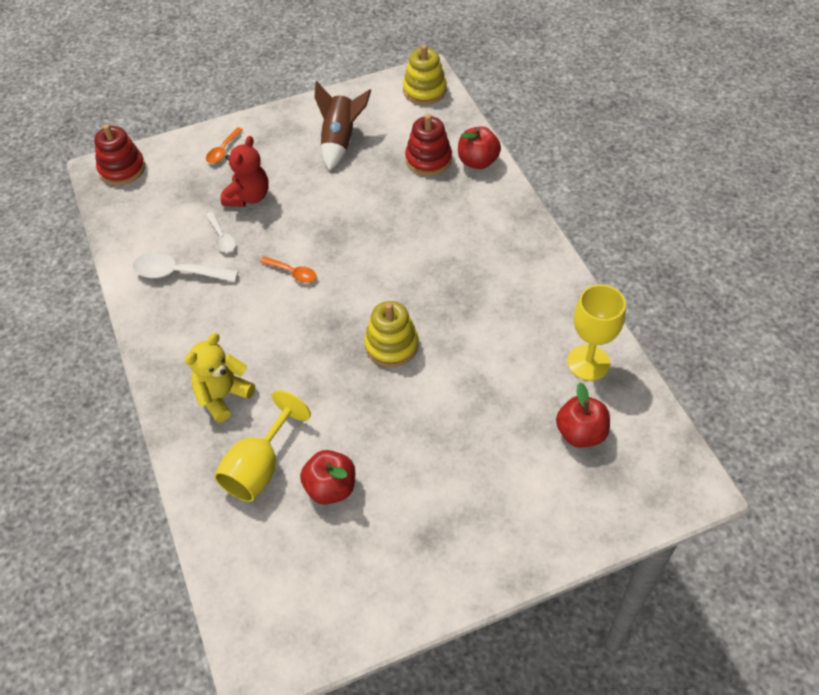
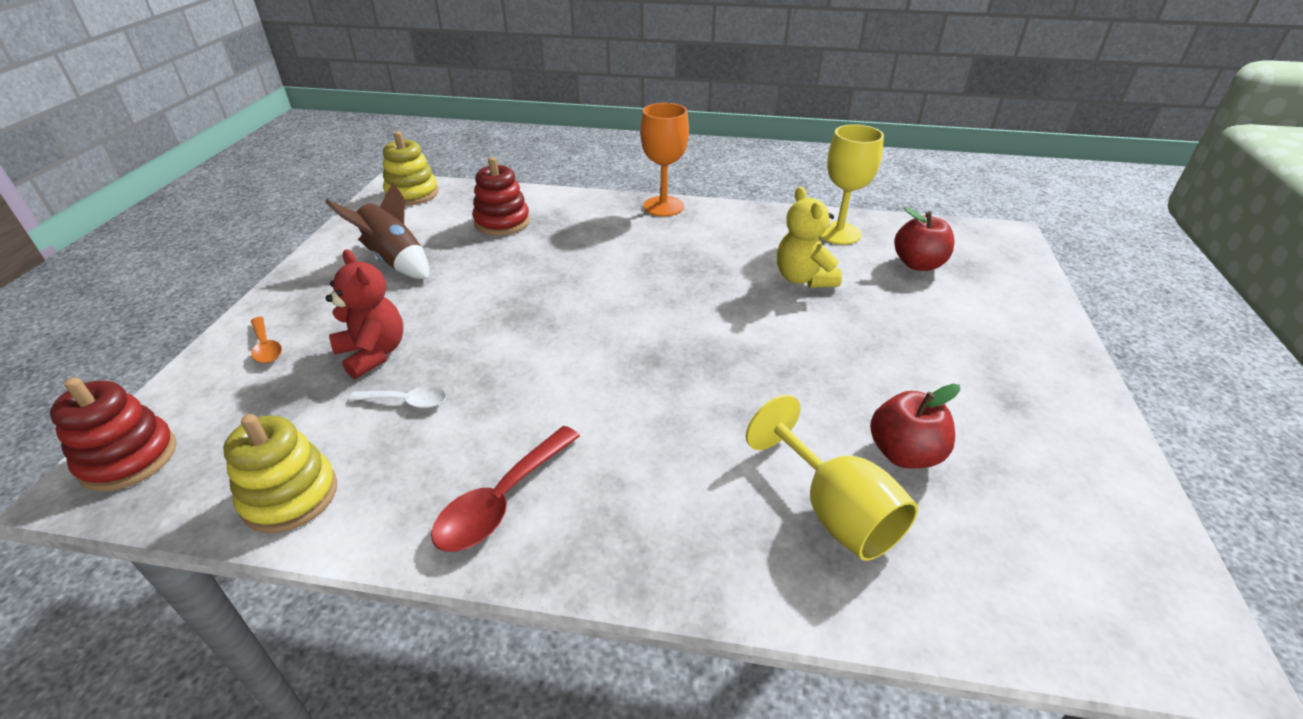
camera: 60 degrees left, 15 degrees down
(178, 273) = (411, 469): white spoon -> none
(180, 321) = (502, 500): none -> red spoon
(223, 396) = (681, 504): yellow teddy bear -> yellow teddy bear (803, 279)
(293, 273) = (541, 362): orange spoon -> none
(391, 345) = (722, 330): yellow stacking toy -> yellow stacking toy (290, 496)
(478, 161) = (543, 200): red apple -> none
(533, 233) = (663, 206): none -> orange goblet

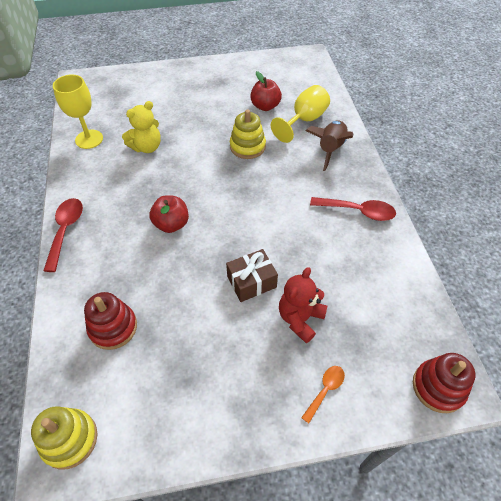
camera: 110 degrees left, 15 degrees up
(290, 496) = (405, 289): yellow stacking toy -> yellow stacking toy (247, 147)
(395, 260) = (193, 375): brown rocket -> brown rocket (330, 149)
(407, 401) = (326, 278): white spoon -> none
(470, 325) = (251, 282): none -> brown gift
(663, 206) = (66, 230): orange goblet -> red spoon
(918, 264) = (118, 108): red apple -> red apple (171, 224)

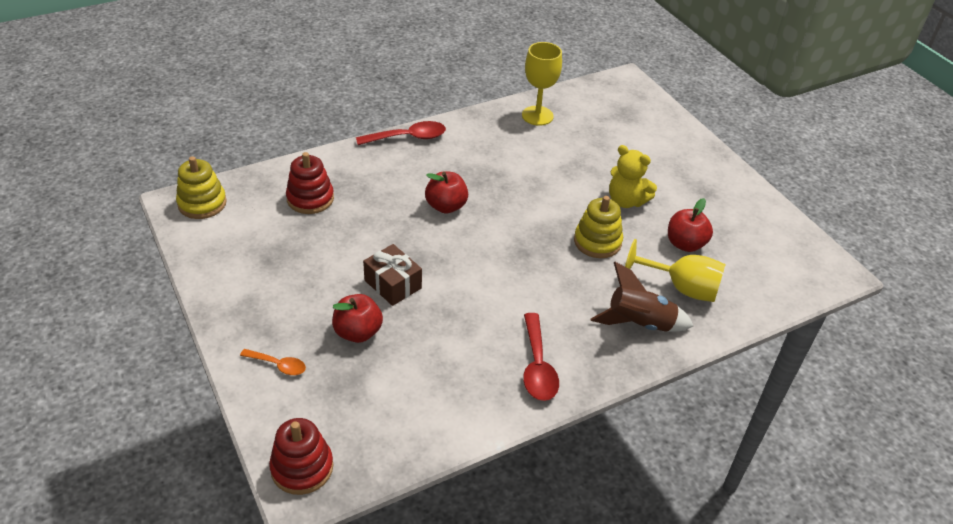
camera: 70 degrees right, 10 degrees down
(147, 147) = (549, 160): yellow teddy bear -> yellow teddy bear (626, 201)
(300, 319) = (358, 332): red teddy bear -> red apple

